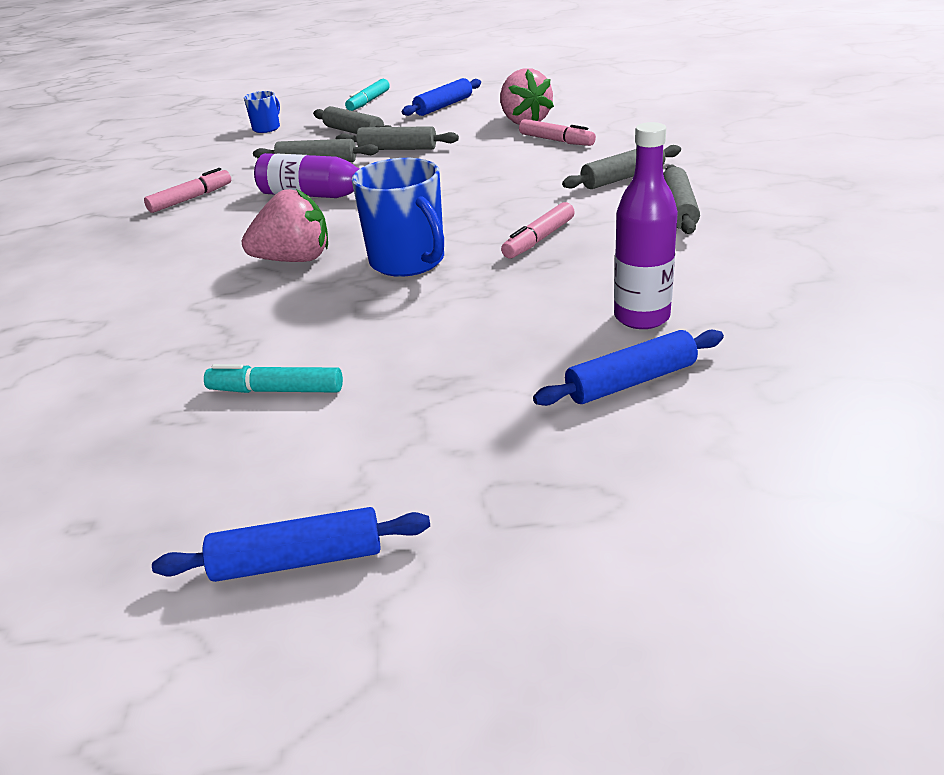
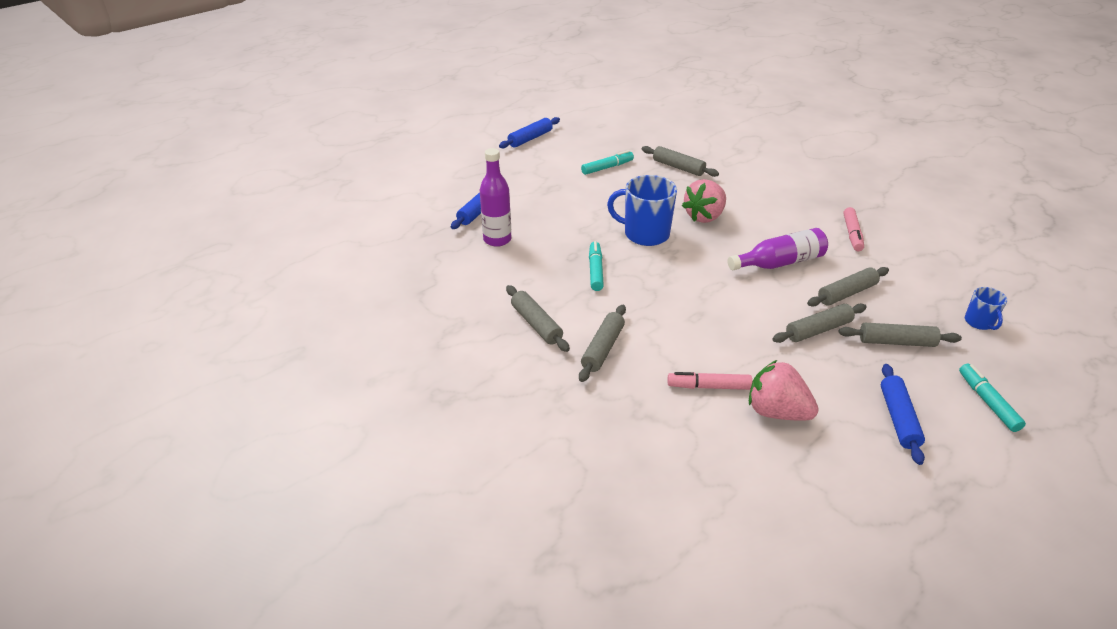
camera: 140 degrees right, 5 degrees up
(171, 344) = (678, 167): none -> grey rolling pin
(539, 239) = (595, 271): pink marker -> turquoise marker

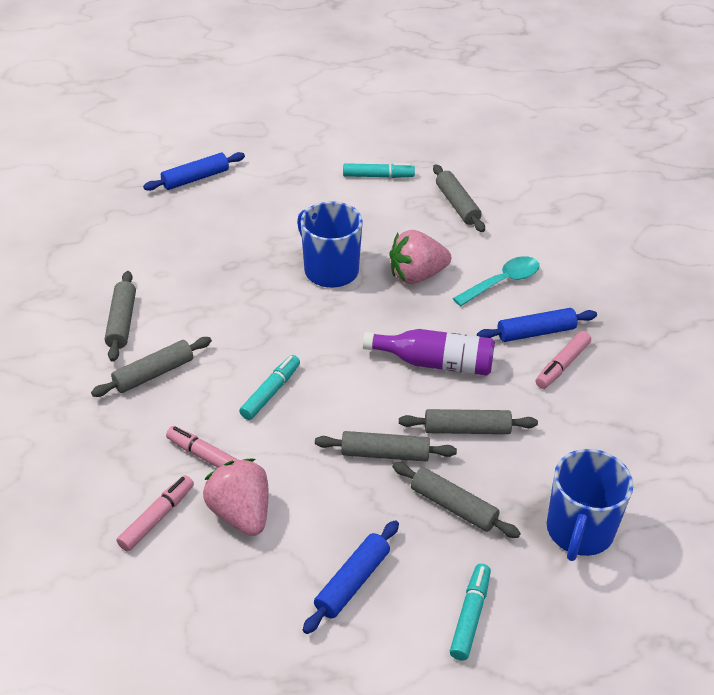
camera: 30 degrees right, 5 degrees up
(497, 239) = (179, 217): purple bottle -> none
(530, 138) = (335, 111): blue rolling pin -> blue rolling pin (536, 332)
(595, 271) = (235, 290): turquoise marker -> turquoise marker (271, 392)
(724, 444) = (157, 518): none -> pink marker
(760, 201) = (502, 282): none -> turquoise spoon
(979, 322) = (579, 531): blue mug -> blue mug, size x1.89

